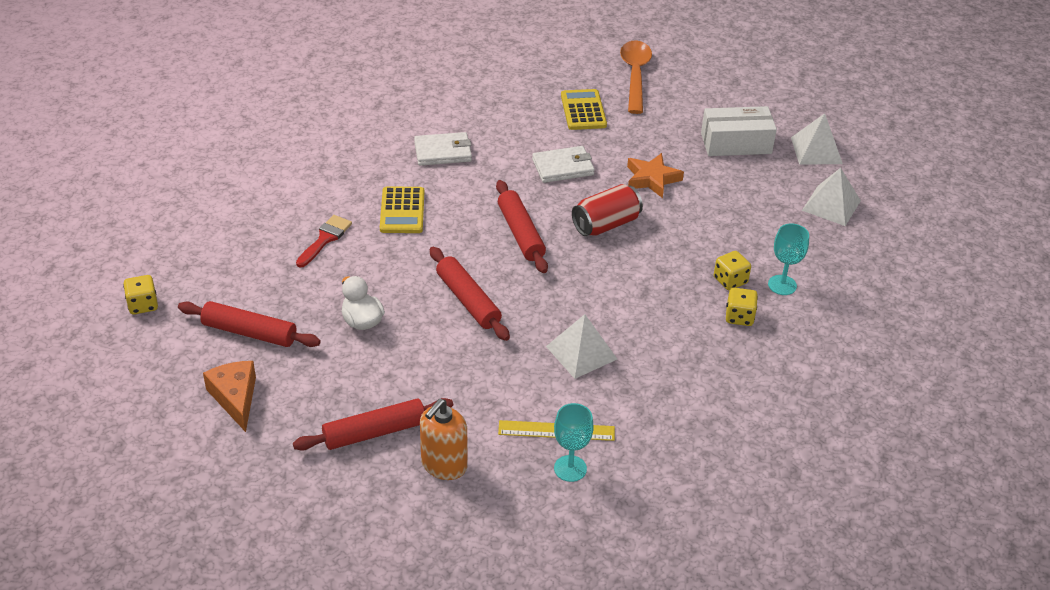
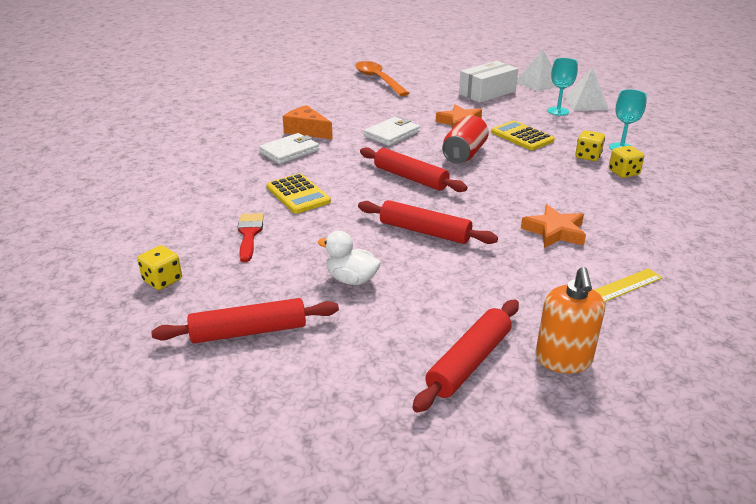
camera: 30 degrees left, 10 degrees down
(143, 305) = (100, 354): yellow dice -> yellow dice (162, 280)
(235, 398) = (293, 396): orange cheese -> orange cheese (307, 130)
(570, 468) = (662, 313): turquoise goblet -> turquoise goblet (558, 111)
(581, 352) = (554, 231): white pyramid -> orange star
(583, 110) = (366, 103): yellow calculator -> yellow calculator (522, 136)

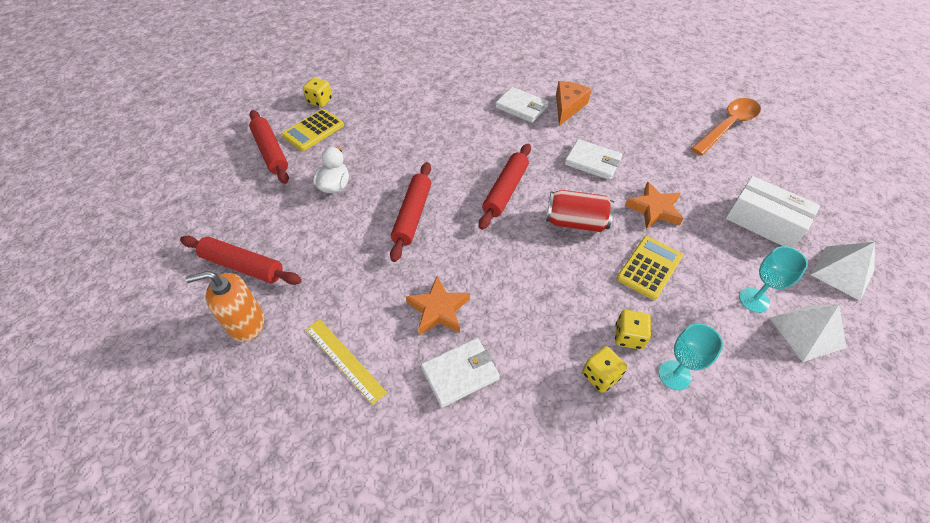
camera: 75 degrees right, 20 degrees up
(249, 234) = (383, 121): red brush -> none
(298, 194) = (449, 130): yellow calculator -> yellow calculator (313, 130)
(625, 229) = (460, 373): none -> white wallet

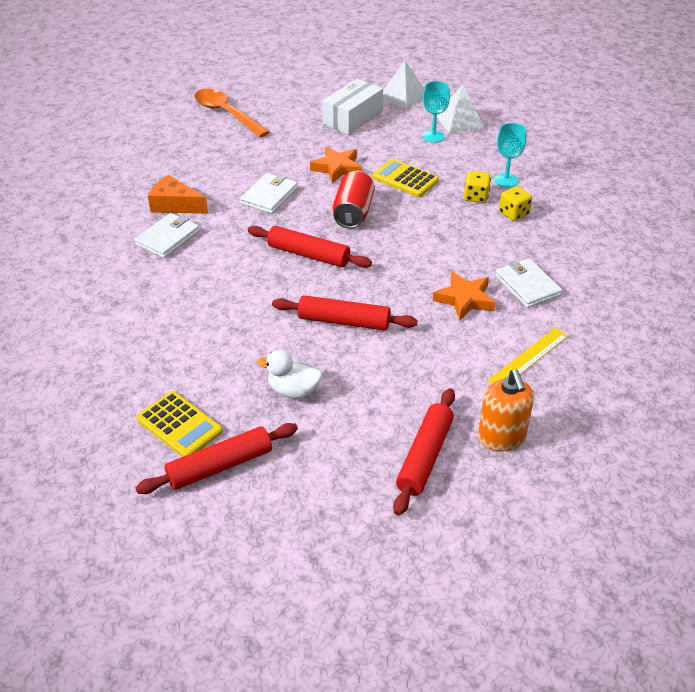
camera: 90 degrees left, 10 degrees down
(320, 101) = (110, 427): yellow dice -> none

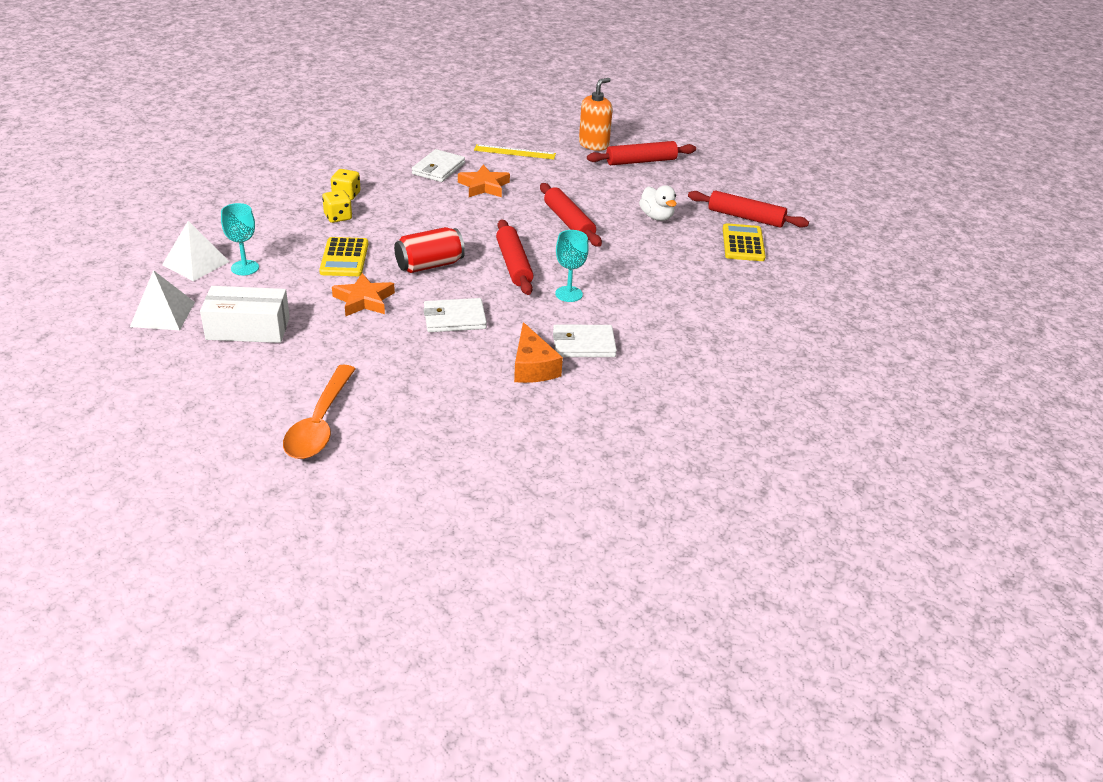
camera: 130 degrees left, 5 degrees down
(506, 180) = (295, 211): turquoise goblet -> turquoise goblet (568, 294)

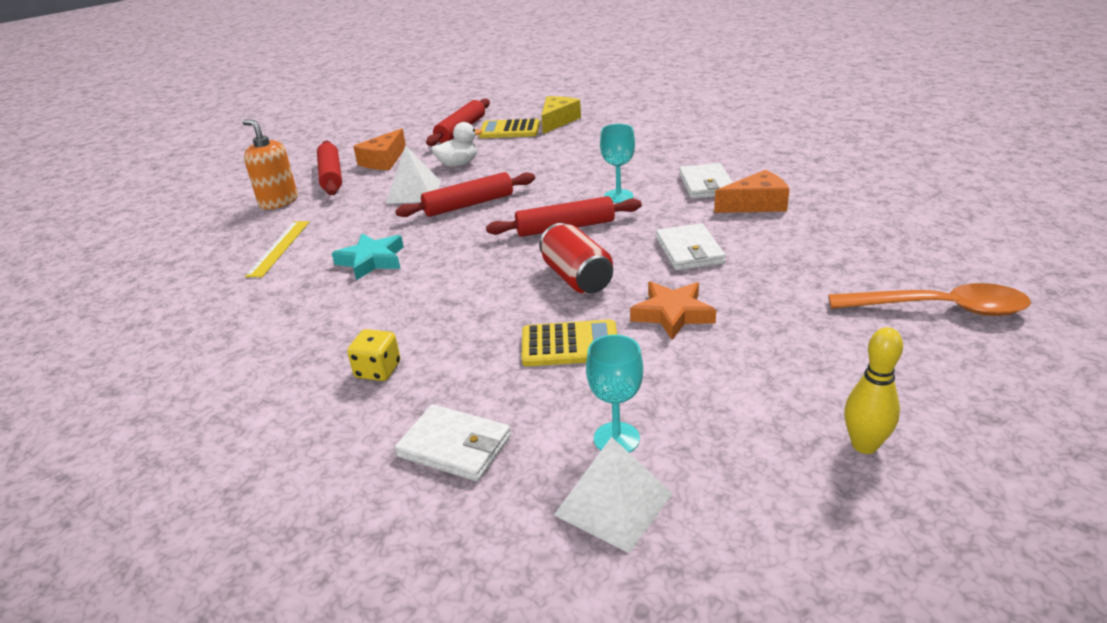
camera: 85 degrees left, 5 degrees down
(162, 314) = (787, 507): white pyramid -> white pyramid (414, 192)
(193, 350) = (864, 445): none -> yellow bowling pin
(248, 328) = (782, 401): white box -> none
(338, 217) = (449, 368): yellow dice -> none
(438, 169) = (310, 299): white wallet -> white wallet (455, 446)
(484, 186) = (371, 261): orange star -> turquoise star
(671, 182) = (383, 160): none -> orange cheese
(768, 272) = (557, 121): none -> yellow cheese

